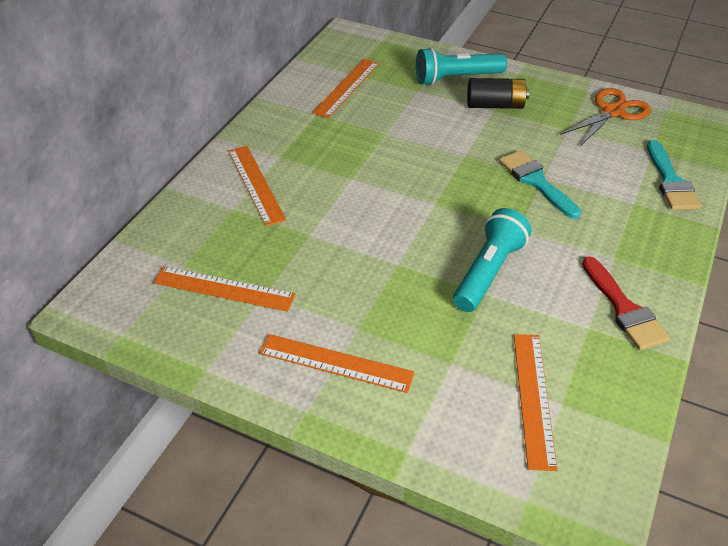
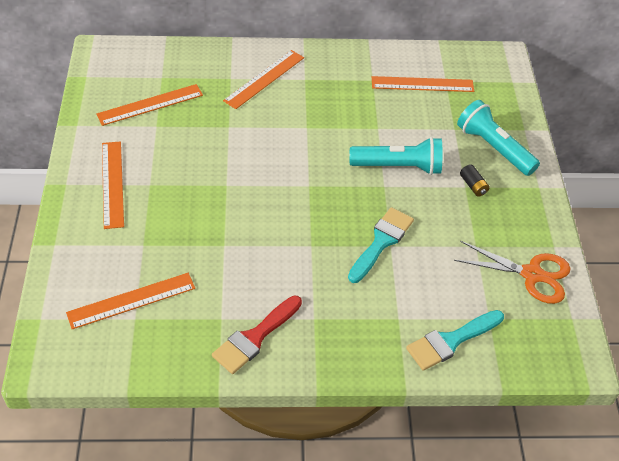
camera: 60 degrees right, 5 degrees up
(224, 288) = (150, 105): orange ruler -> orange ruler turned 75 degrees clockwise
(488, 272) = (248, 240): turquoise flashlight -> turquoise flashlight (398, 166)
(495, 105) = (473, 186): black battery -> black battery, size x0.56

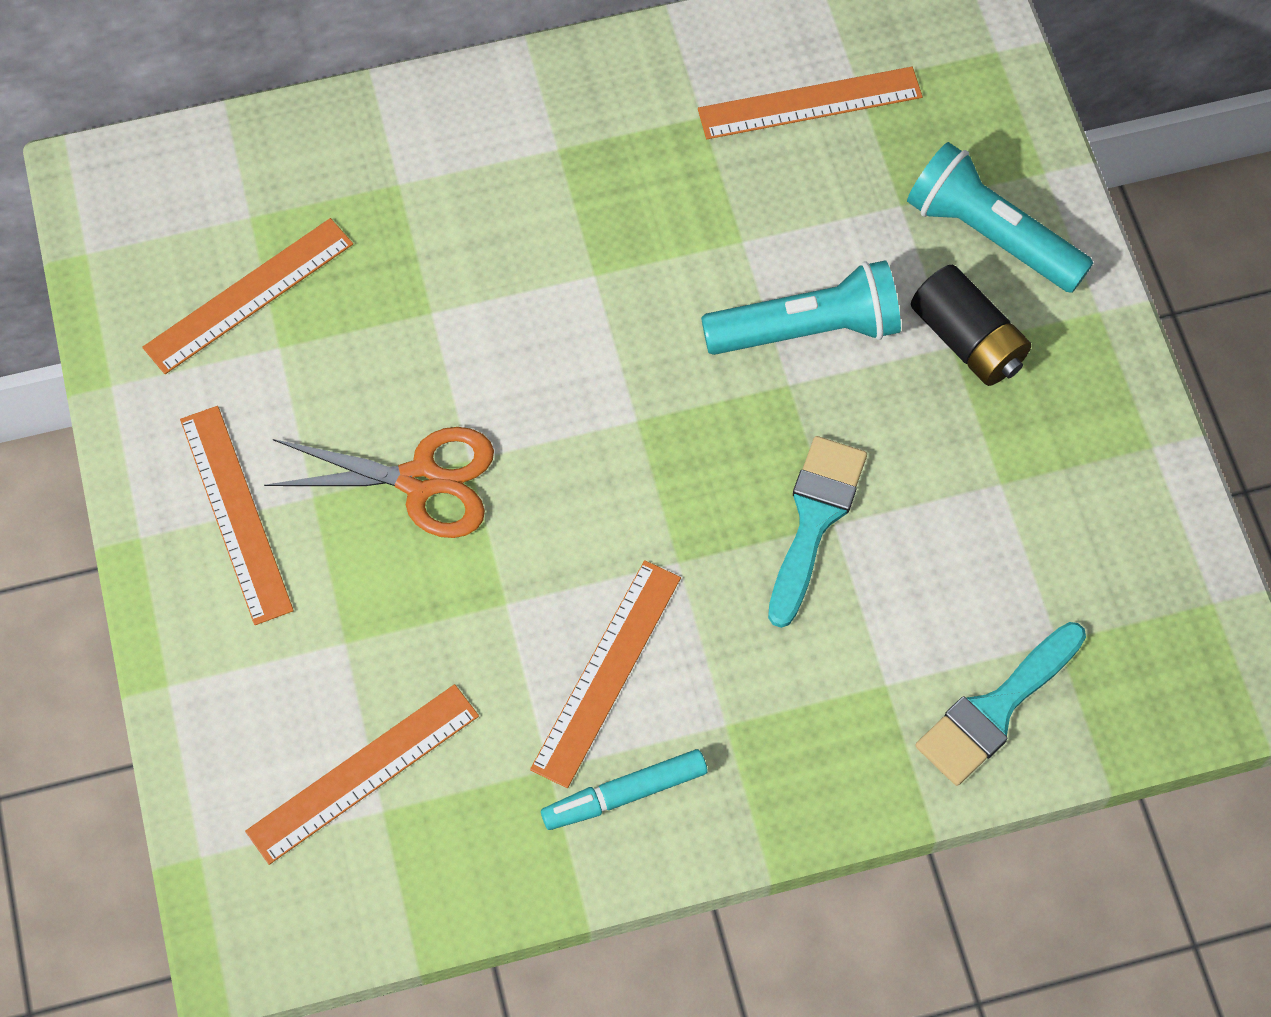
camera: 10 degrees left, 15 degrees up
(255, 337) = (624, 794): red brush -> turquoise marker
(264, 79) = (471, 169): orange ruler -> orange ruler (606, 672)
(473, 186) = (967, 340): black battery -> black battery, size x1.80
(532, 274) = (1121, 523): orange scissors -> orange scissors (421, 480)

